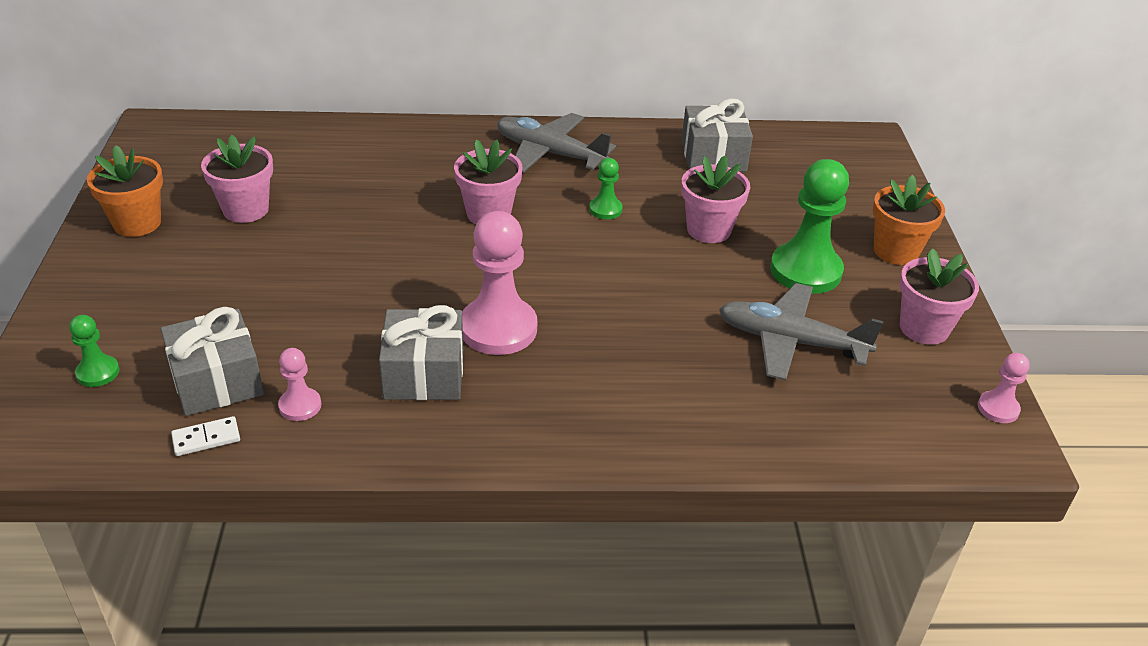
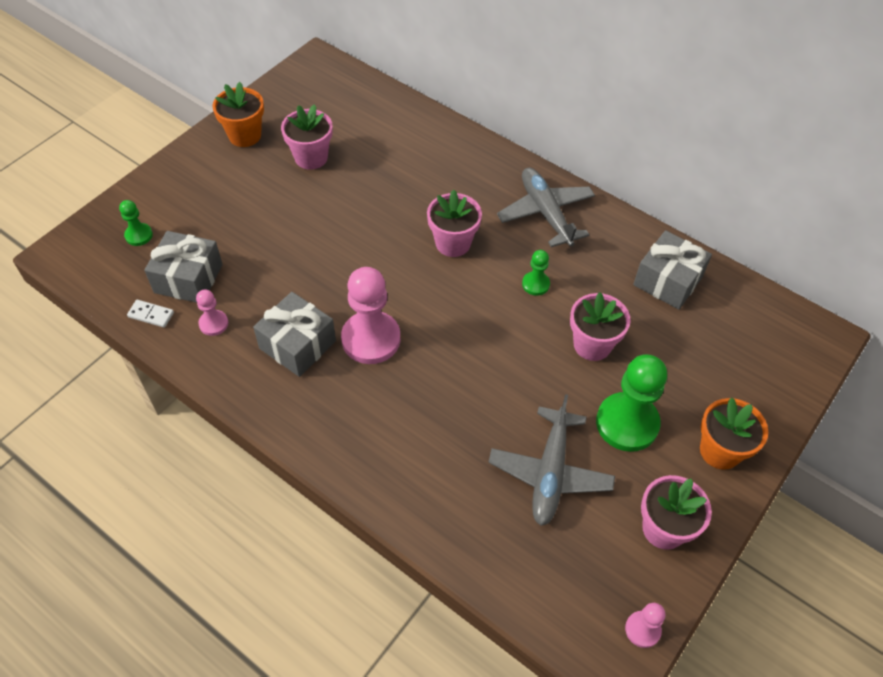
camera: 40 degrees right, 15 degrees up
(790, 341) = (550, 473): grey plane -> grey plane turned 135 degrees counterclockwise

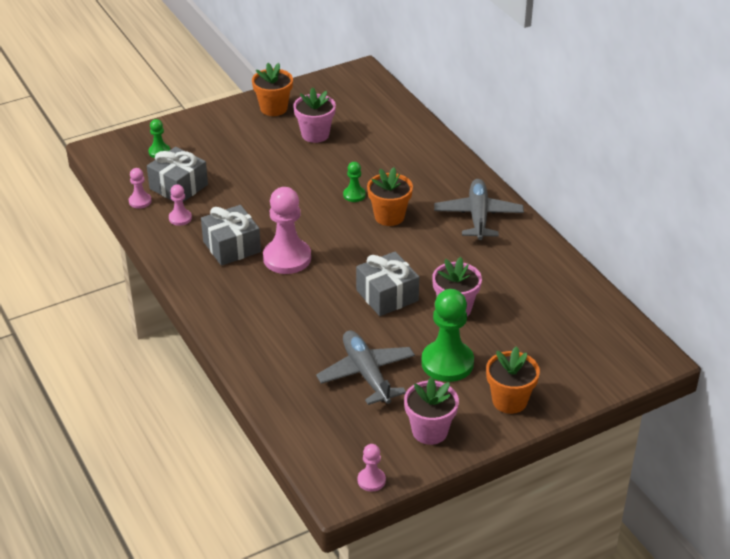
camera: 25 degrees right, 15 degrees down
(151, 315) = (140, 201): white domino -> pink pawn
(453, 243) = (389, 216): pink flower pot -> orange flower pot
(535, 284) = (437, 259): green pawn -> green pawn (354, 195)
(550, 473) = (366, 374): grey plane -> grey plane turned 120 degrees clockwise
(667, 281) = (548, 286): grey gift -> grey gift (387, 295)

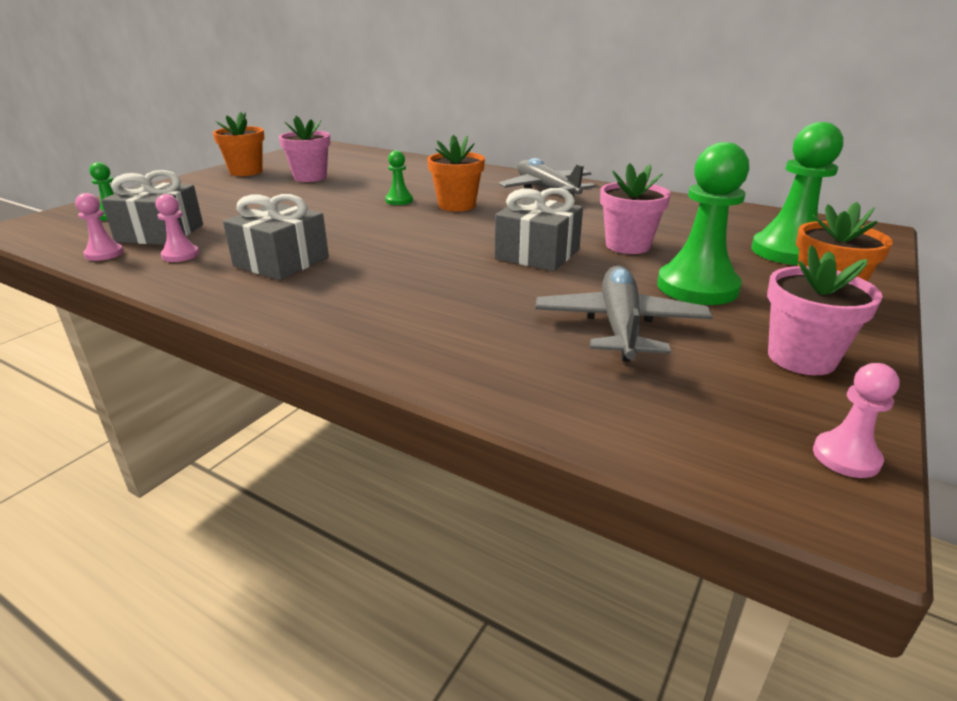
camera: 30 degrees left, 10 degrees down
(287, 258) = (371, 254): pink pawn -> none
(366, 374) = (620, 325): grey plane -> grey plane turned 60 degrees clockwise
(554, 355) = (788, 252): none -> green pawn

